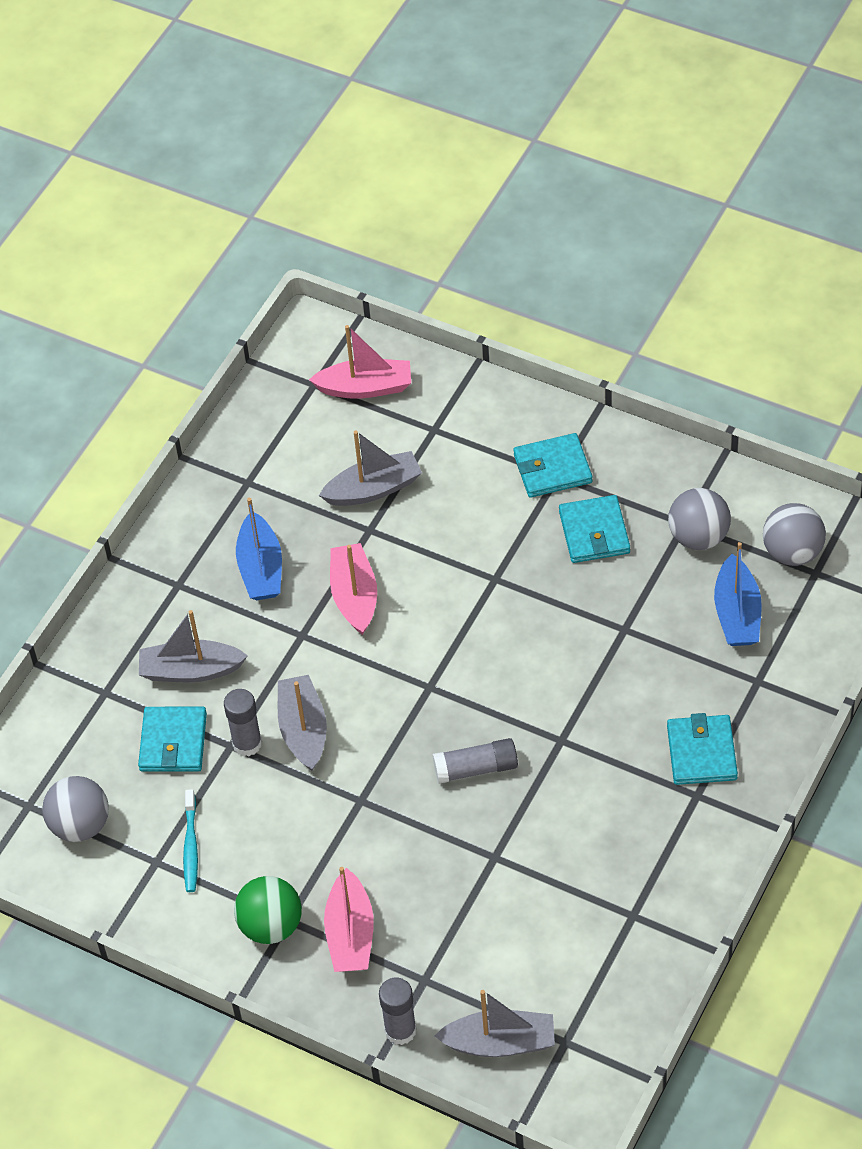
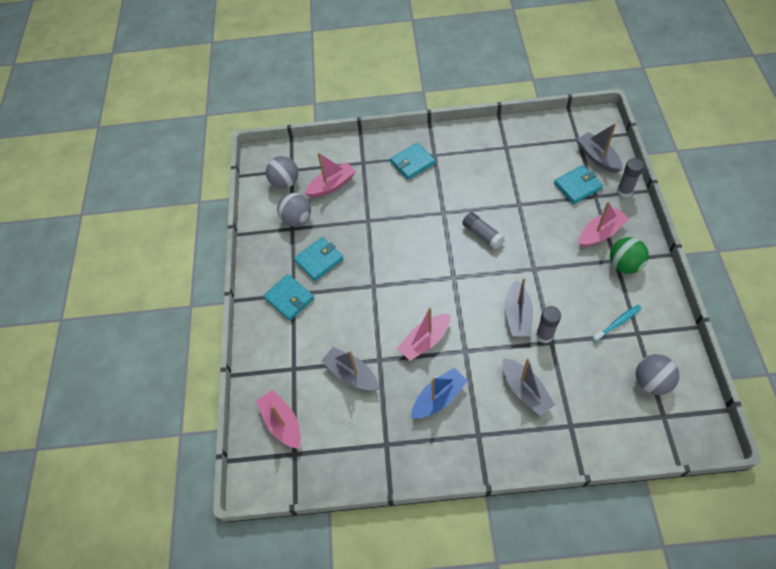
camera: 120 degrees left, 5 degrees up
(173, 742) = (571, 370): turquoise wallet -> turquoise wallet (577, 186)
(303, 730) = (517, 315): grey boat -> grey boat turned 45 degrees counterclockwise
(737, 613) = (331, 185): blue boat -> pink boat

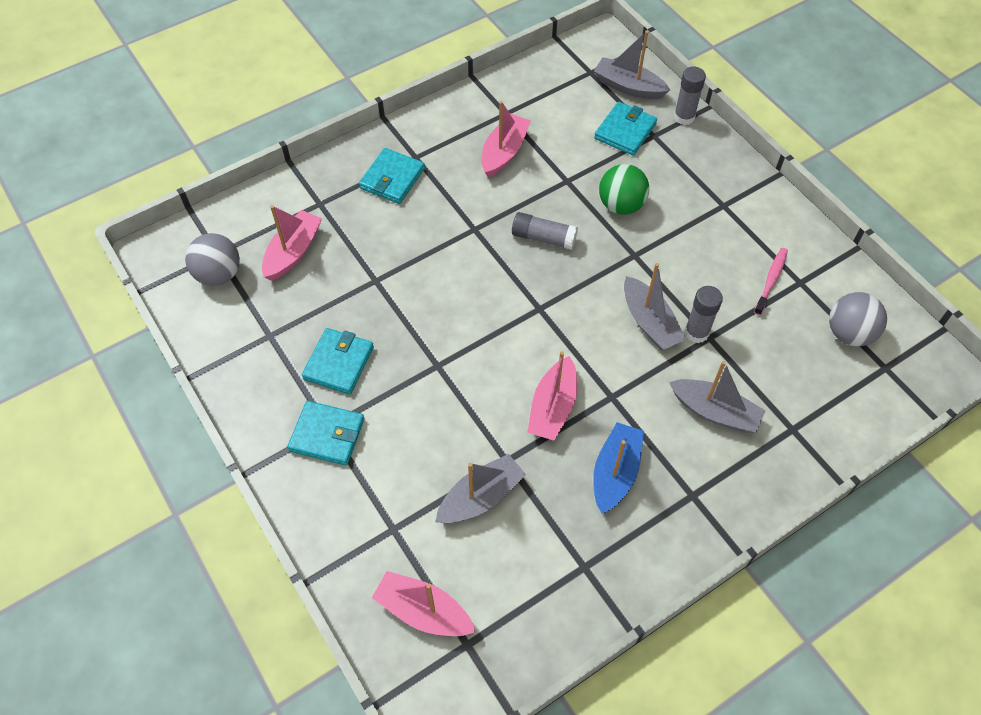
camera: 35 degrees left, 0 degrees up
(297, 219) = (270, 319): grey ball -> none
(351, 374) = (480, 497): grey boat -> grey boat turned 135 degrees clockwise
(600, 233) = (686, 179): pink boat -> pink boat (504, 152)
(617, 323) = (771, 280): turquoise toothbrush -> pink toothbrush
(624, 265) = (737, 206): green ball -> green ball (621, 205)

